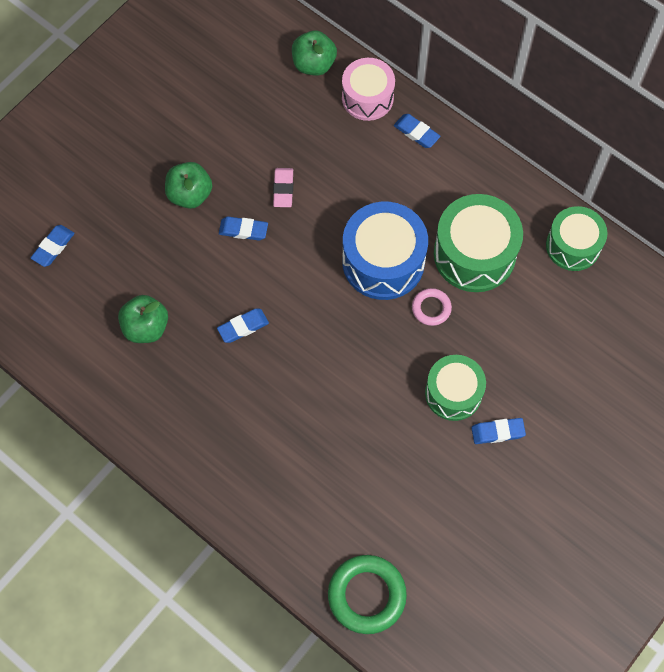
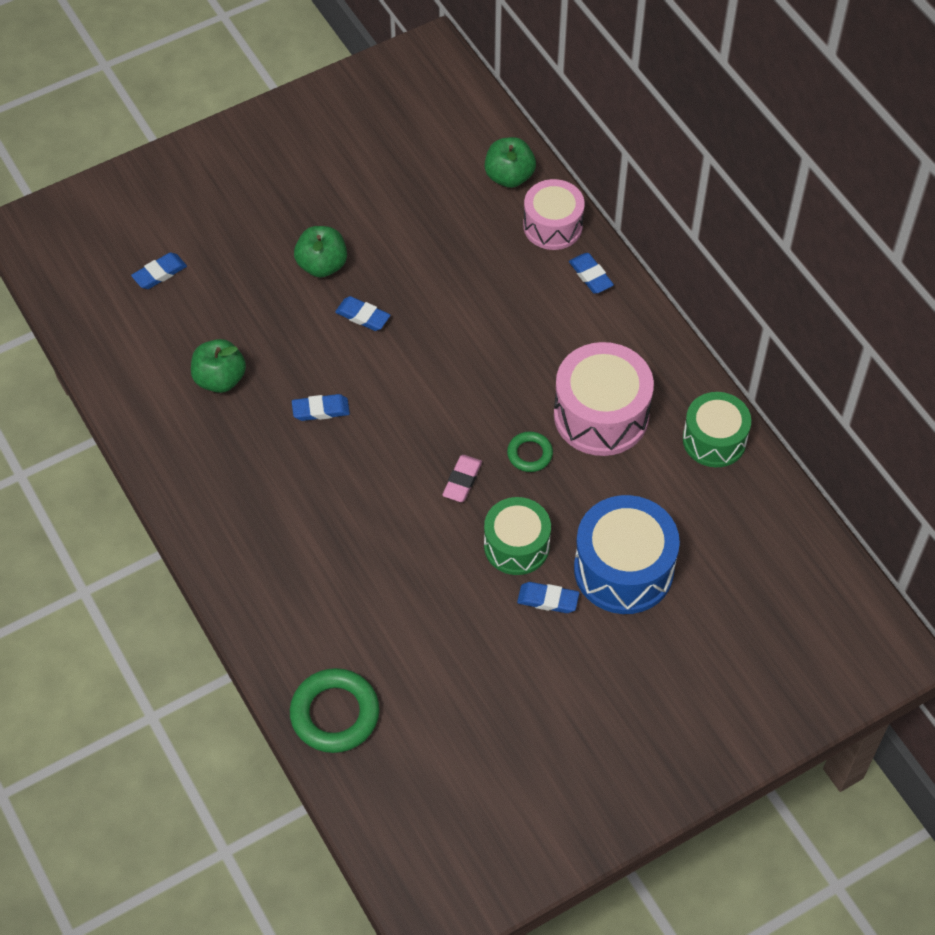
camera: 20 degrees right, 10 degrees down
(283, 189) = (422, 289): pink eraser -> pink eraser (462, 481)
(383, 261) = (498, 392): blue drum -> blue drum (623, 569)
(431, 308) = (529, 454): pink ring -> green ring
(474, 254) = (601, 415): green drum -> pink drum

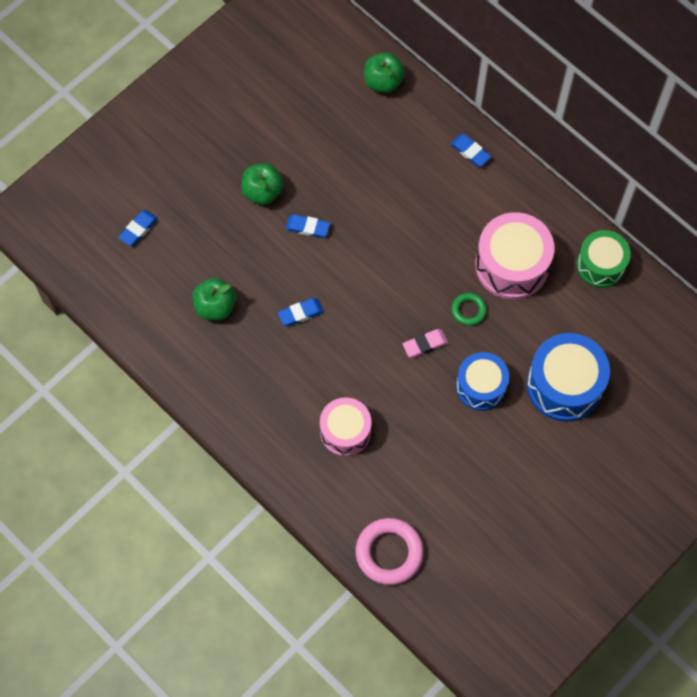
camera: 15 degrees left, 10 degrees up
(335, 714) = (389, 552): green ring -> pink ring
(462, 481) = (425, 344): pink eraser -> pink eraser turned 60 degrees clockwise
(516, 545) = (481, 386): green drum -> blue drum
(548, 600) = (516, 423): blue eraser -> none
(552, 226) = (429, 116): pink drum -> pink drum (345, 431)

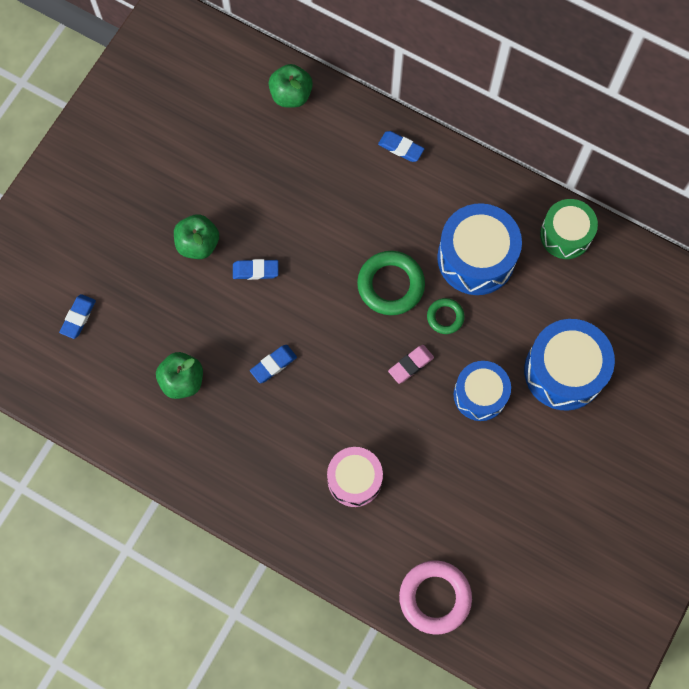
camera: 15 degrees left, 5 degrees up
(426, 270) = (390, 285): none -> green ring
(512, 265) = (476, 258): pink drum -> blue drum

